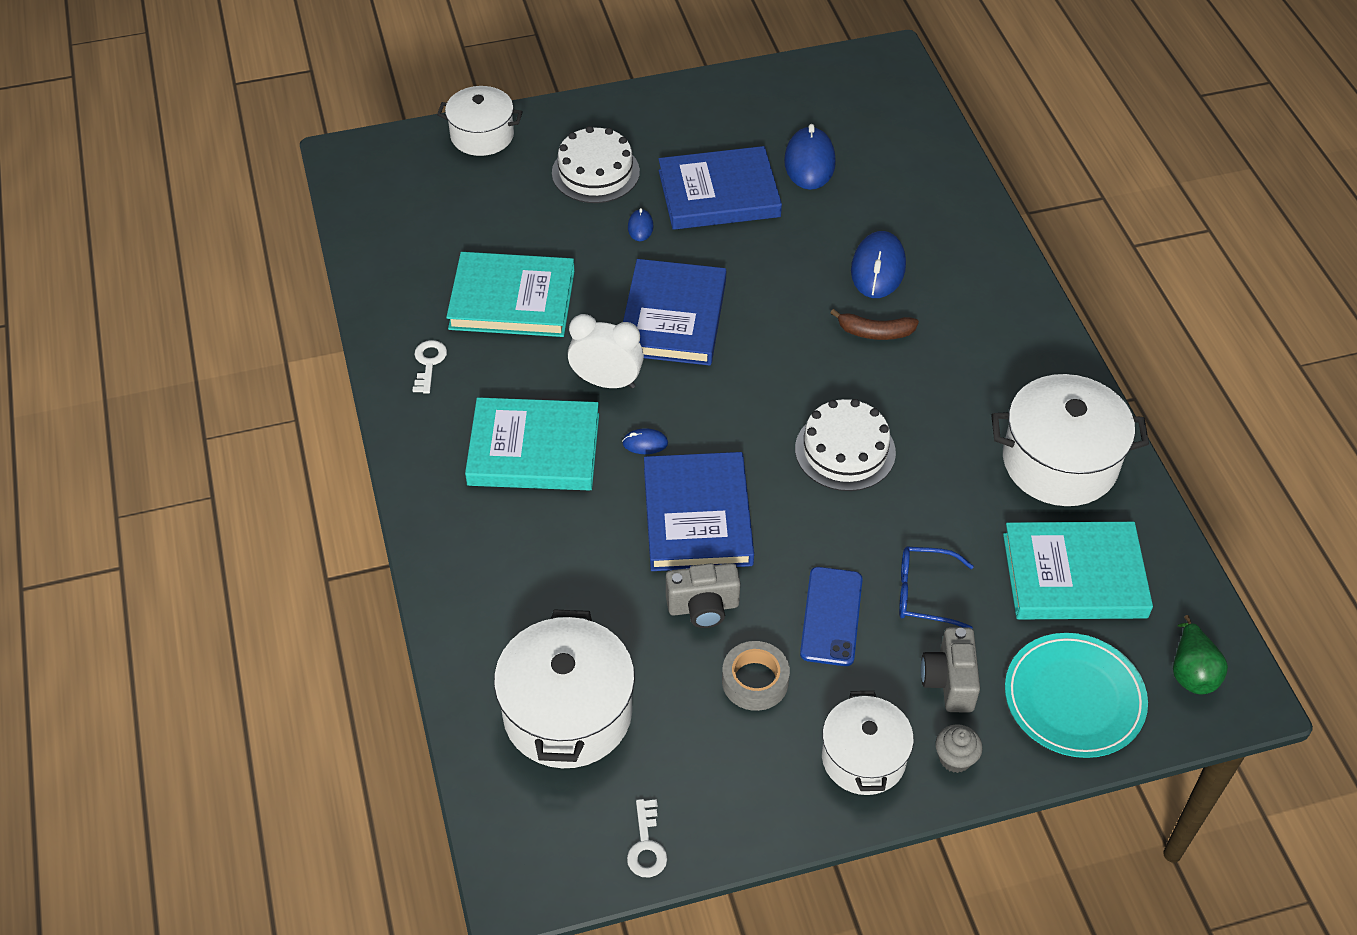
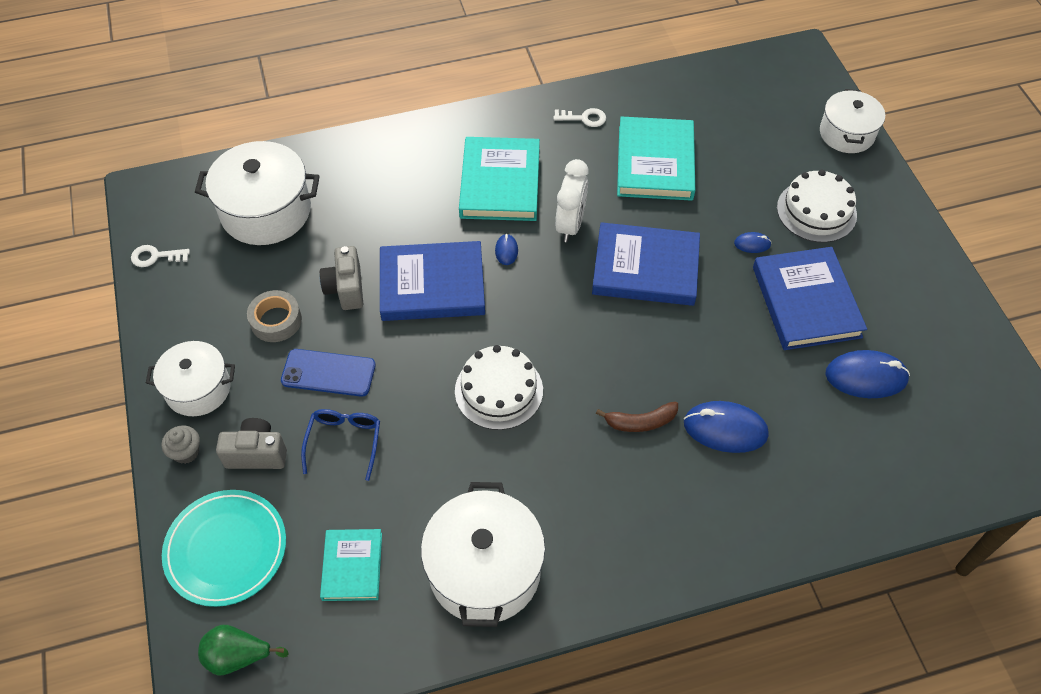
camera: 90 degrees right, 5 degrees up
(875, 332) = (640, 422): brown banana -> brown banana turned 105 degrees counterclockwise
(1074, 576) = (352, 566): turquoise book -> turquoise book, size x0.59

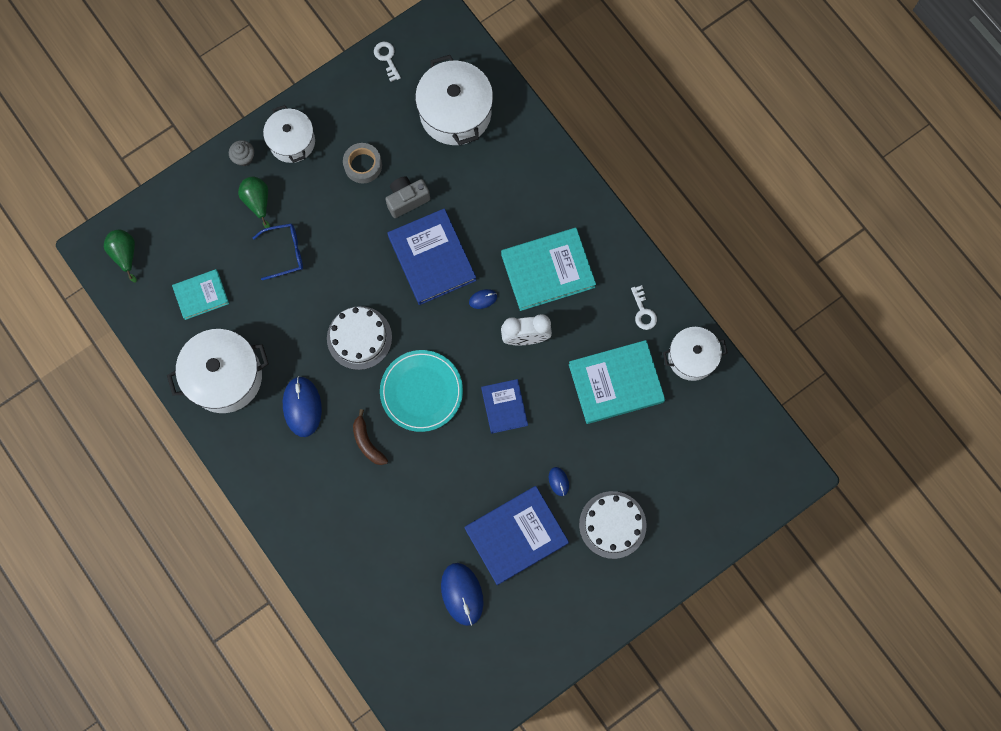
camera: 70 degrees right, 20 degrees up
(226, 549) = (187, 215): turquoise plate -> turquoise plate (421, 391)
(257, 454) = (257, 202): grey camera -> green pear
(328, 373) = (333, 219): blue phone -> none
(645, 268) = (504, 407): blue book -> blue book, size x0.59
(725, 429) = (382, 502): blue mouse -> blue mouse (302, 407)
(846, 133) = (711, 532): white pot -> white pot (692, 357)

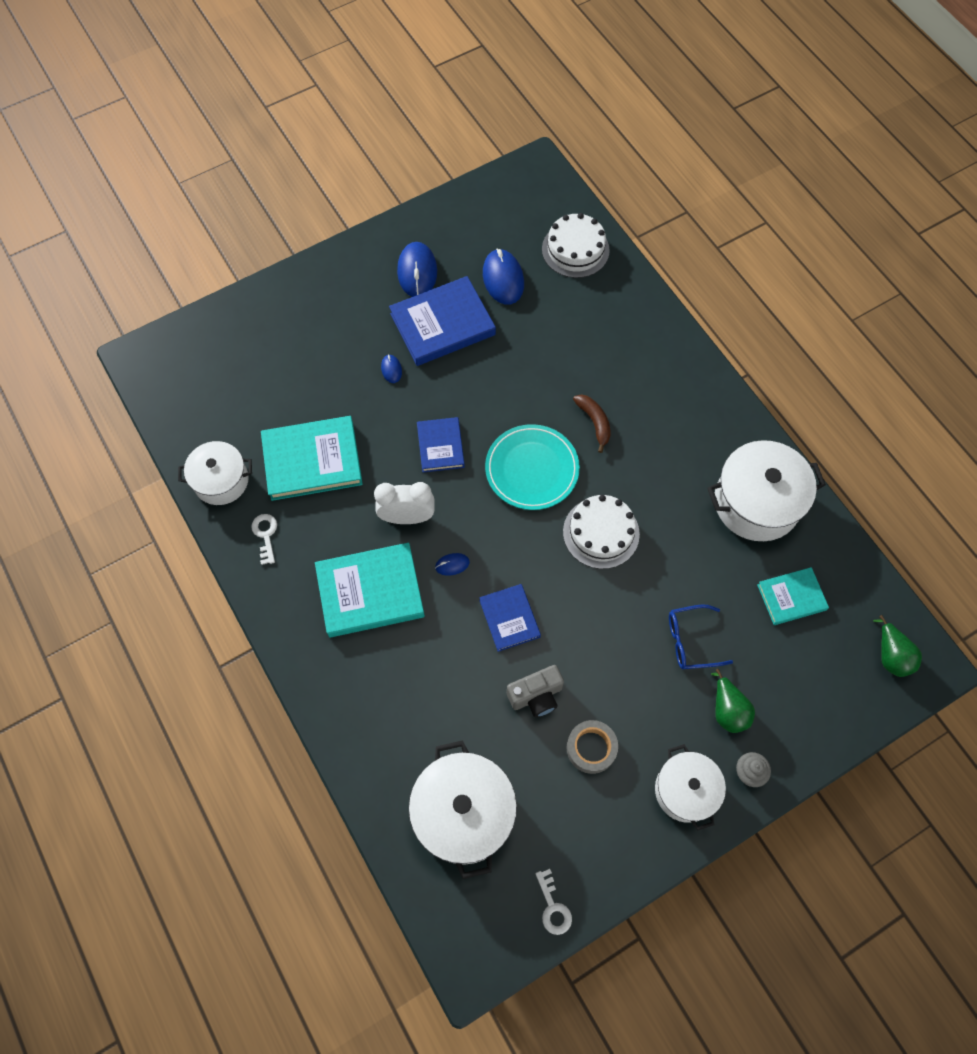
camera: 175 degrees left, 10 degrees down
(302, 407) = (667, 464): blue mouse -> blue mouse (417, 272)
(432, 258) = (509, 618): blue book -> blue book, size x0.59
(612, 524) = (341, 326): white cake -> white cake (575, 249)

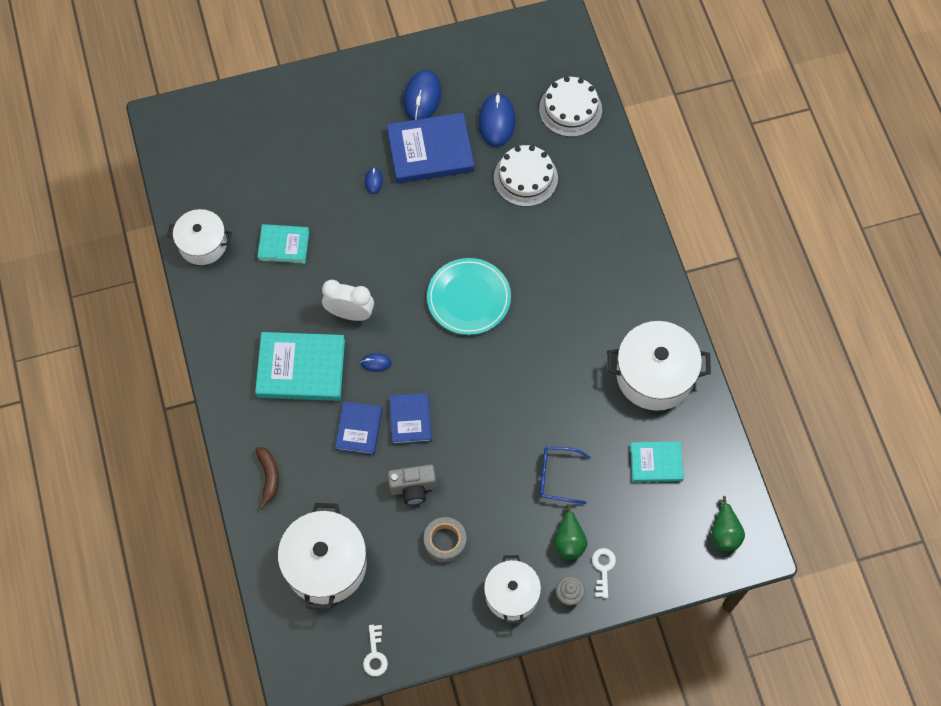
camera: 15 degrees right, 0 degrees up
(265, 535) = (227, 299): white key -> white key (603, 569)
(312, 460) = (283, 245): turquoise book -> turquoise book, size x0.59
(440, 446) = (396, 259): blue book -> blue book (359, 429)
(594, 422) = (536, 271): brown banana -> brown banana (269, 477)
(601, 533) = (510, 367): white cake -> white cake (525, 178)

